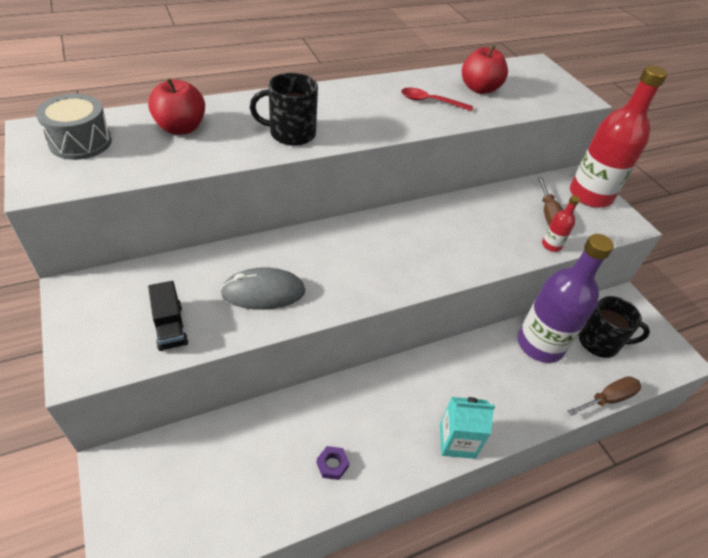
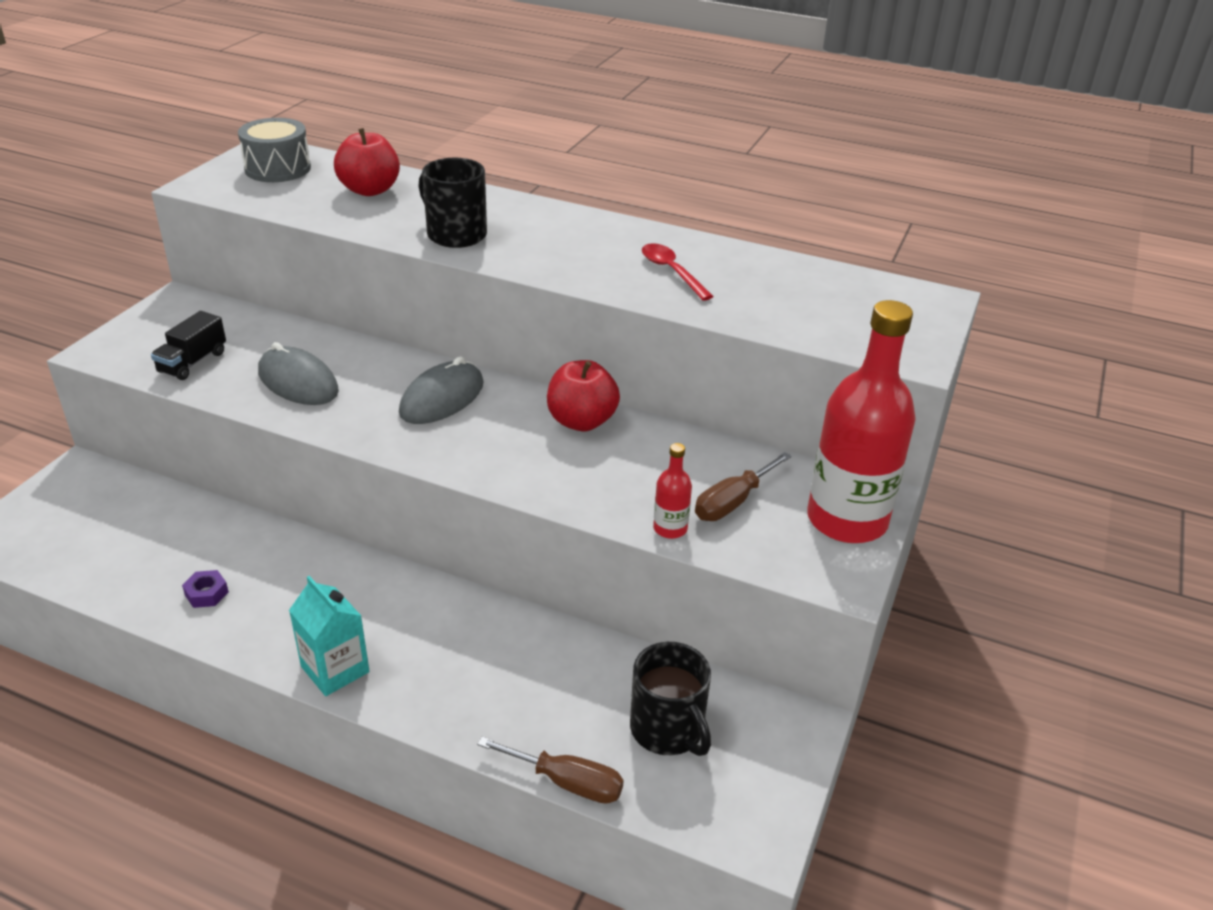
camera: 50 degrees right, 10 degrees down
(356, 247) = (442, 398): none -> grey mouse
(479, 89) = (770, 287): red apple -> red apple (581, 421)
(540, 344) = (582, 671): purple bottle -> none

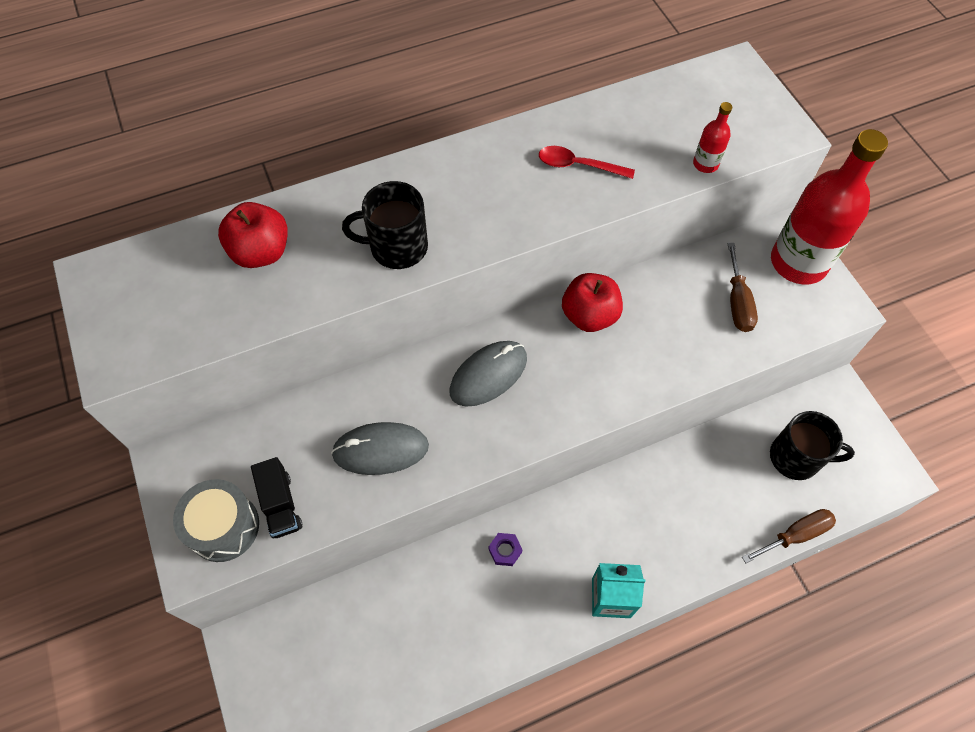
camera: 45 degrees left, 25 degrees up
(206, 593) = (471, 632): purple nut -> purple nut (505, 550)
(278, 168) = (146, 289): grey drum -> grey drum (224, 527)
(442, 398) = (488, 375): grey mouse -> grey mouse turned 60 degrees clockwise
(670, 528) = (735, 352): red bottle -> red bottle (705, 164)

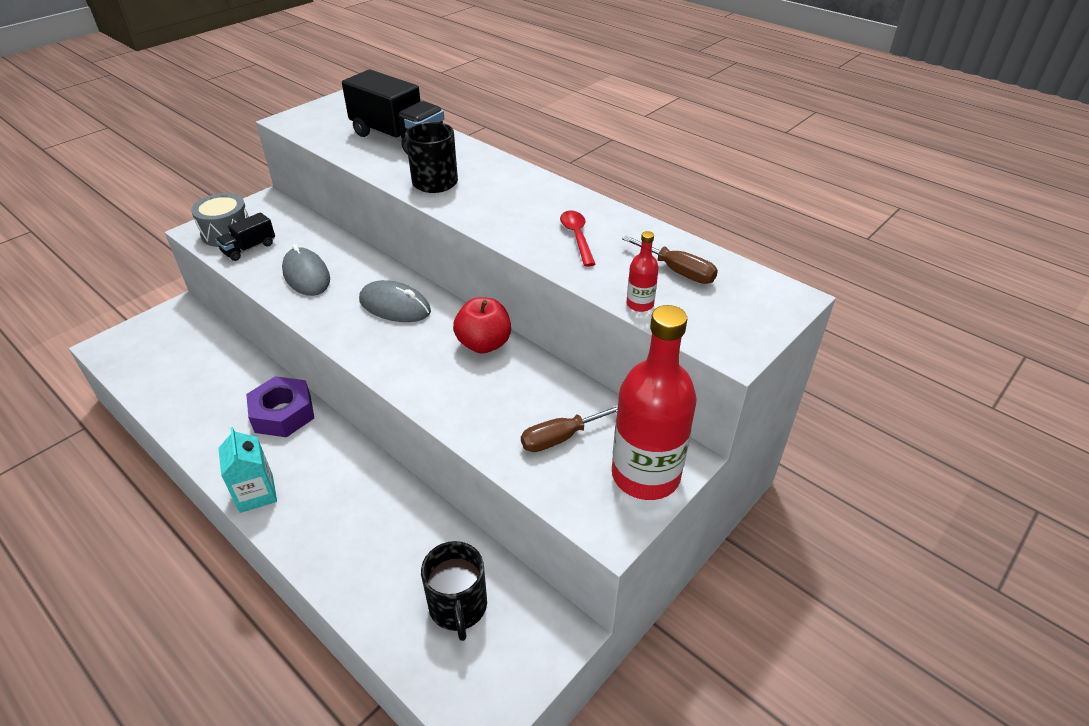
camera: 65 degrees right, 20 degrees down
(261, 252) = (398, 138): red apple -> black truck
(505, 550) = (283, 413): purple nut -> purple nut, size x2.24
(795, 535) = (363, 629): brown screwdriver -> brown screwdriver (678, 271)

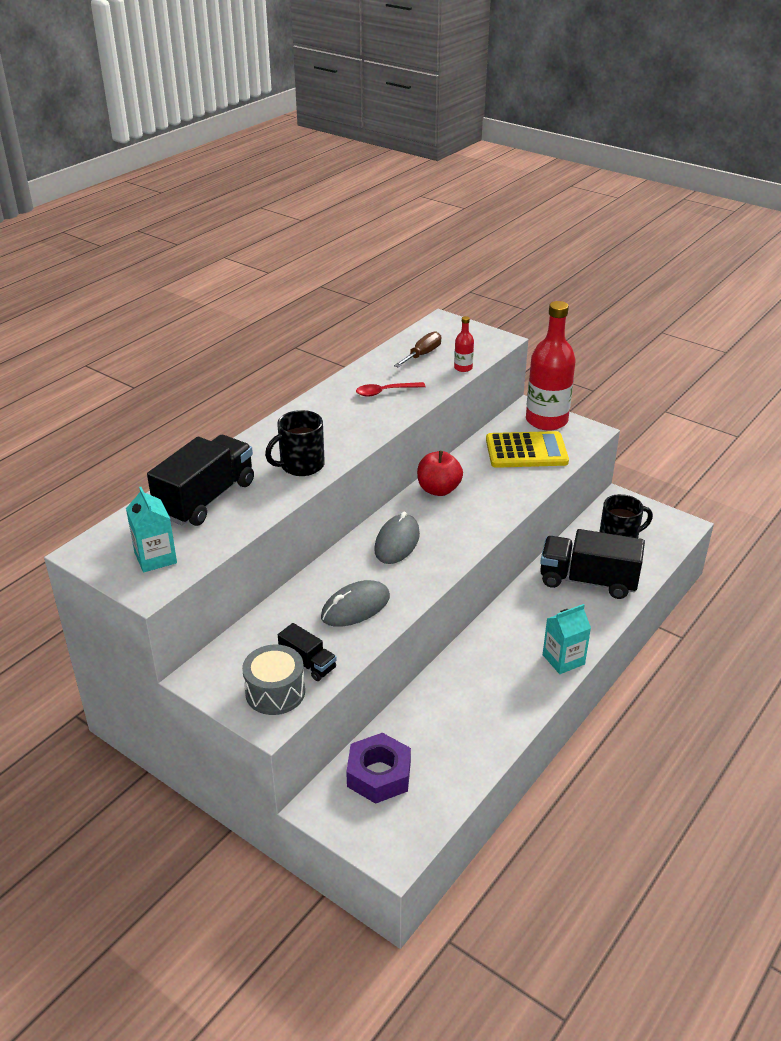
camera: 95 degrees left, 5 degrees down
(283, 413) = (471, 666): purple nut -> purple nut (379, 775)
(325, 121) = (155, 558): none -> turquoise carton
(382, 547) = (588, 581): none -> black truck
(560, 438) = (526, 451): brown screwdriver -> yellow calculator

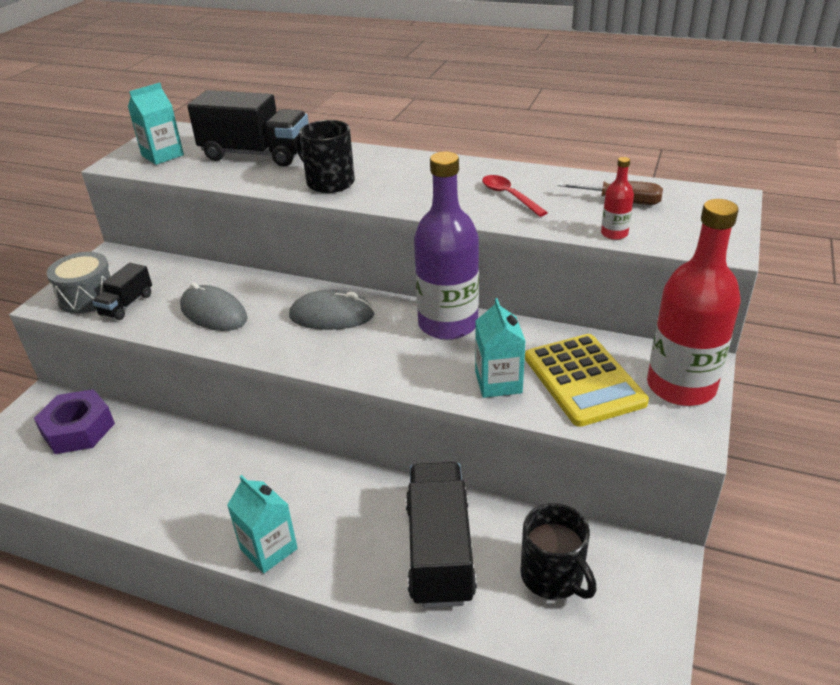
camera: 75 degrees right, 0 degrees up
(438, 490) = (448, 324): red apple -> purple bottle
(514, 483) = (498, 382): none -> turquoise carton

